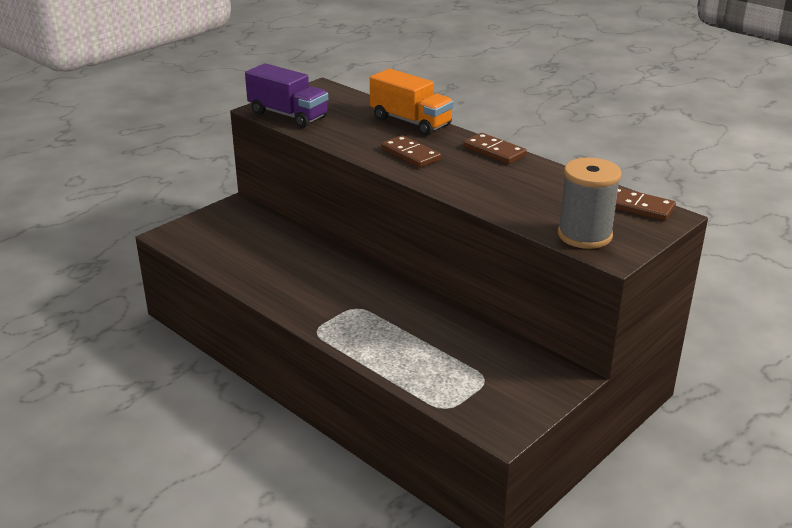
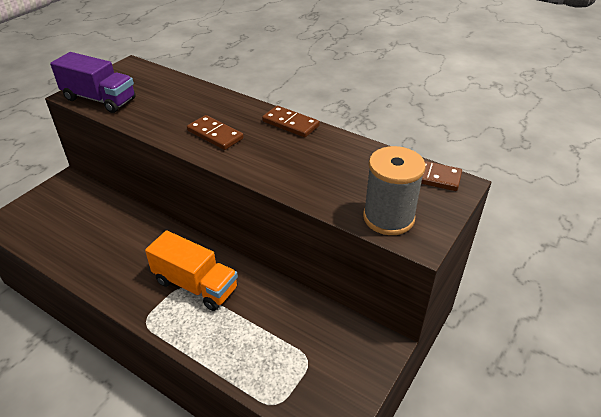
camera: 10 degrees left, 10 degrees up
(410, 122) = (212, 97): orange truck -> orange truck (195, 285)

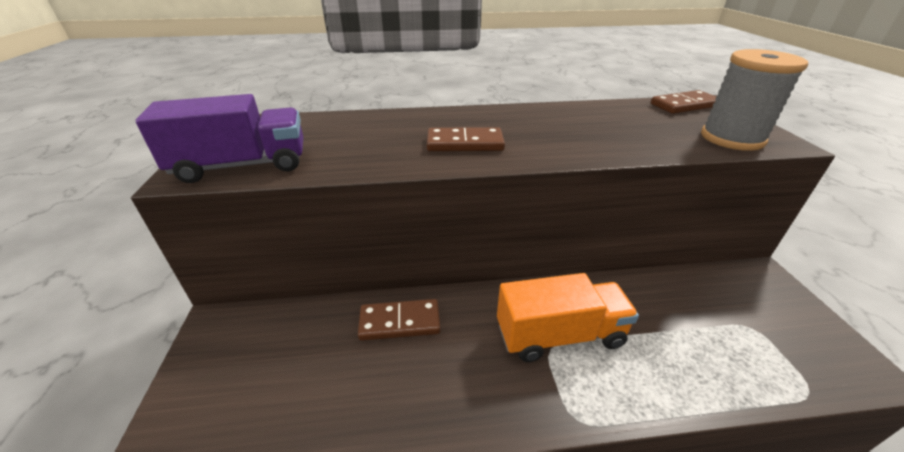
camera: 40 degrees left, 5 degrees down
(290, 124) = (515, 111): brown domino -> brown domino (400, 322)

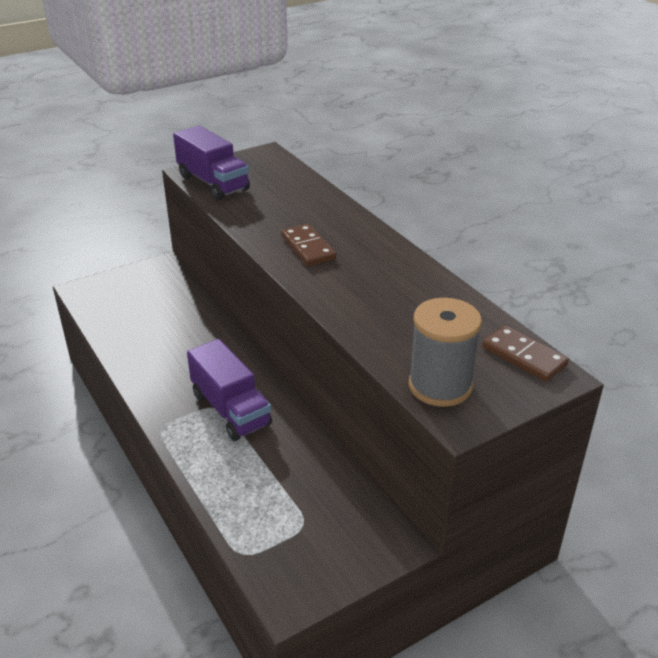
camera: 65 degrees right, 0 degrees up
(400, 322) = (202, 333): brown domino -> none
(559, 335) = (231, 409): orange truck -> purple truck

